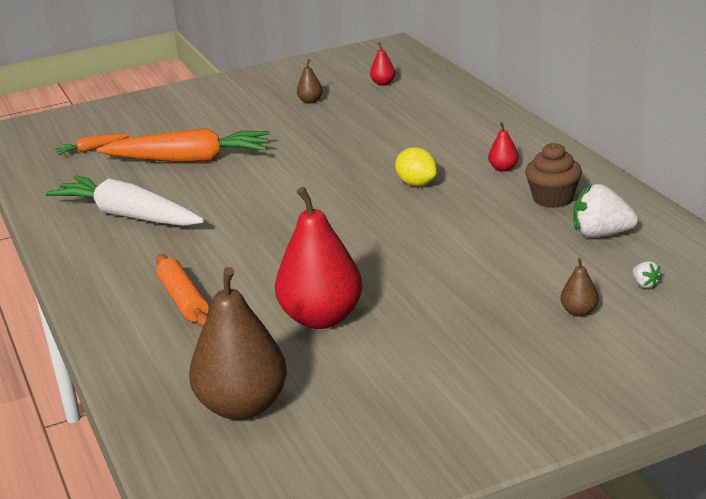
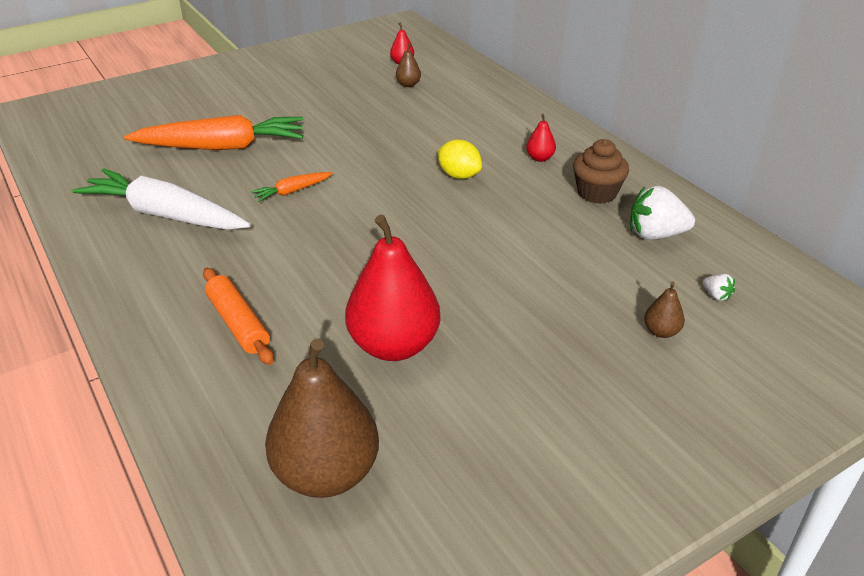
camera: 10 degrees left, 10 degrees up
(92, 149) = (118, 134): orange carrot -> orange carrot (292, 191)
(310, 101) = (335, 81): brown pear -> brown pear (408, 84)

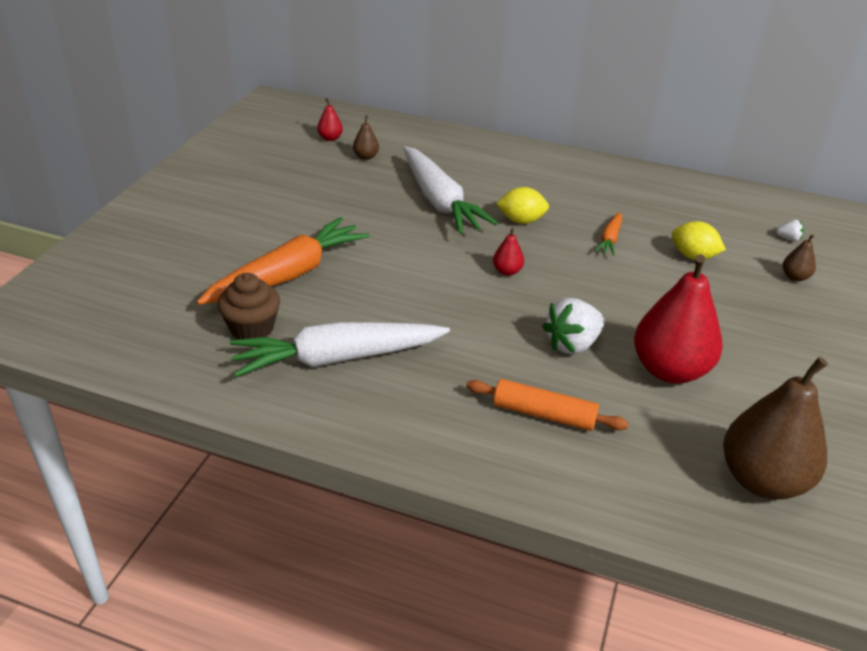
camera: 40 degrees left, 0 degrees up
(292, 191) = (415, 288): orange carrot -> orange carrot (610, 239)
(414, 136) = (440, 201): none -> white carrot
(540, 158) = (555, 184): red pear -> red pear (507, 271)
(577, 267) = (693, 256): none -> yellow lemon
(597, 193) = (629, 196): brown cupcake -> brown cupcake (252, 328)
(655, 234) = (703, 212): white strawberry -> white strawberry (572, 344)

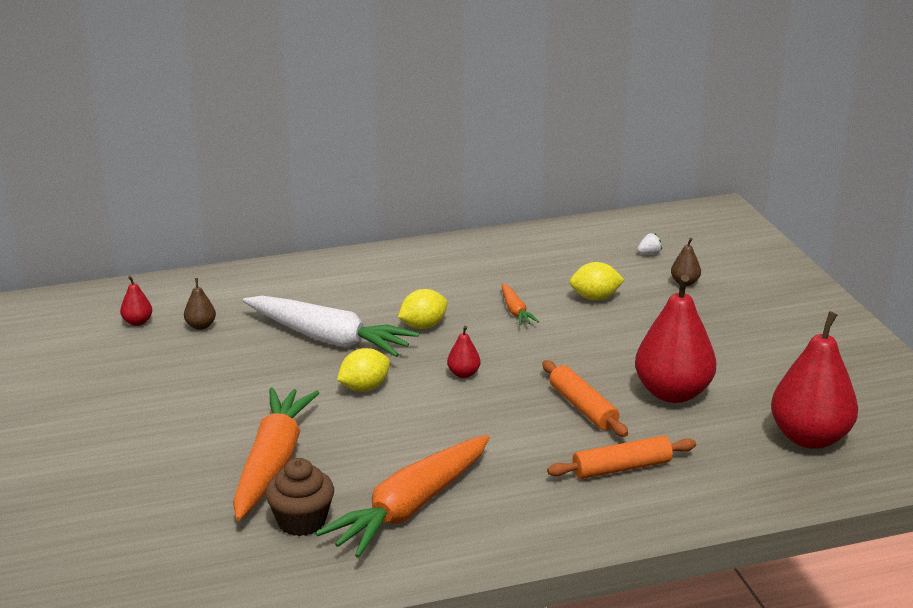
camera: 35 degrees left, 10 degrees down
(337, 358) = (410, 508): white carrot -> orange carrot
(420, 248) = (364, 387): none -> yellow lemon
(572, 344) = (582, 407): white strawberry -> orange rolling pin
(762, 480) = (810, 438): brown pear -> red pear

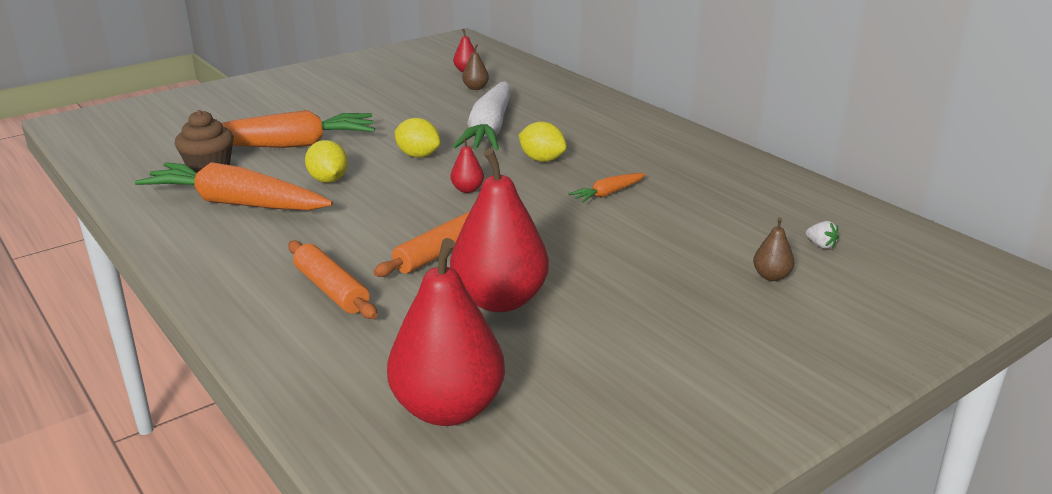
camera: 70 degrees right, 0 degrees up
(595, 298) = (677, 229): yellow lemon -> yellow lemon (328, 180)

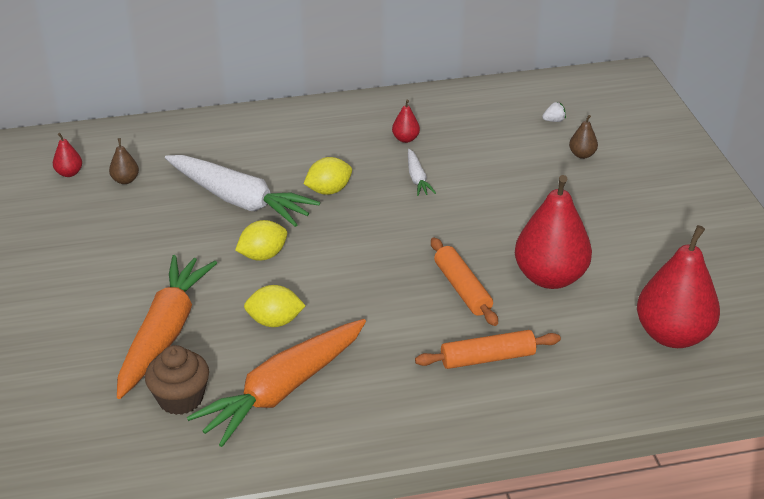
camera: 65 degrees left, 10 degrees up
(467, 189) = (357, 245): red pear -> red pear (405, 139)
(608, 194) = (417, 178): orange carrot -> white carrot

